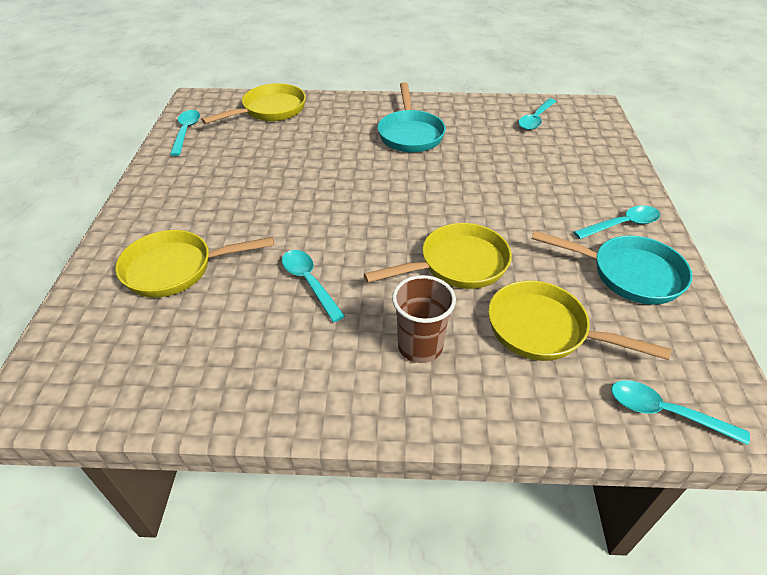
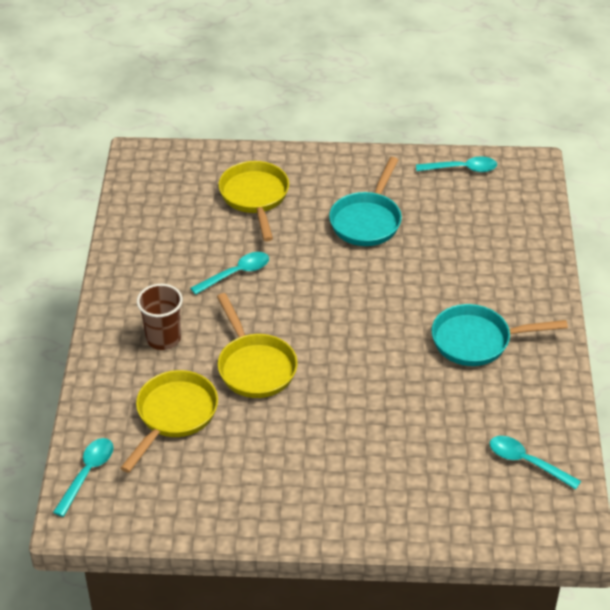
camera: 90 degrees right, 0 degrees up
(270, 110) = (515, 224): yellow pan -> none
(622, 225) = (311, 501): turquoise spoon -> none
(629, 274) = (237, 489): turquoise pan -> turquoise pan (367, 220)

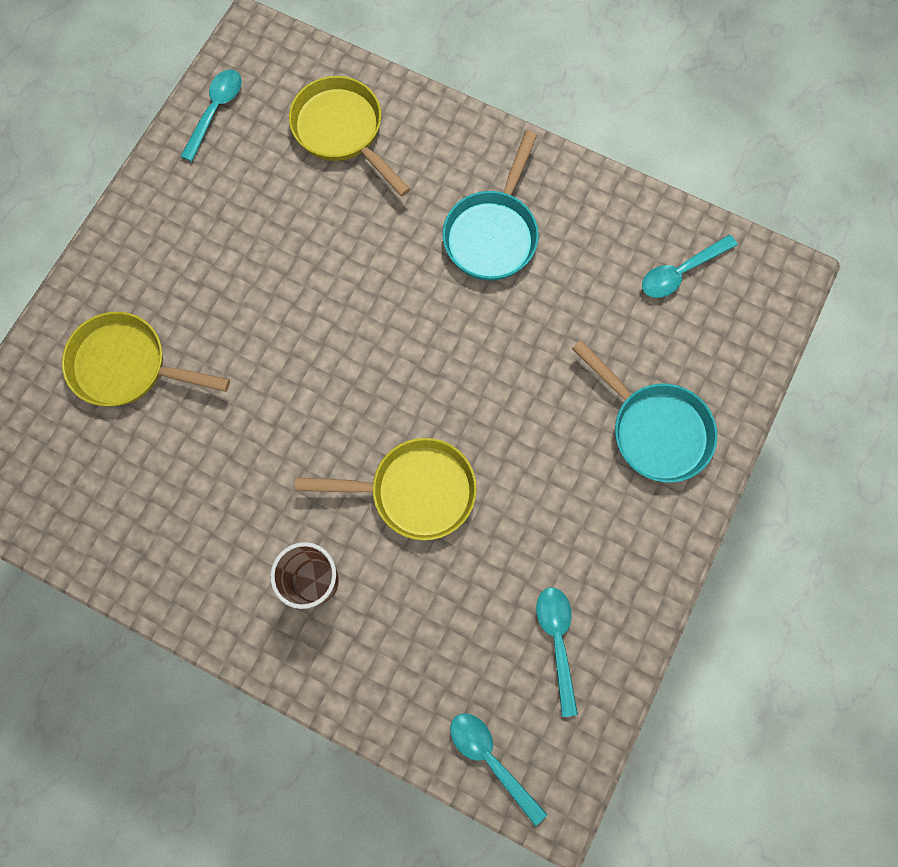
camera: 65 degrees left, 30 degrees up
(173, 415) = (446, 618): yellow pan -> yellow pan (342, 132)
(236, 274) = (250, 447): turquoise spoon -> turquoise spoon (557, 641)
(367, 220) = (243, 255): turquoise pan -> turquoise pan (654, 429)

